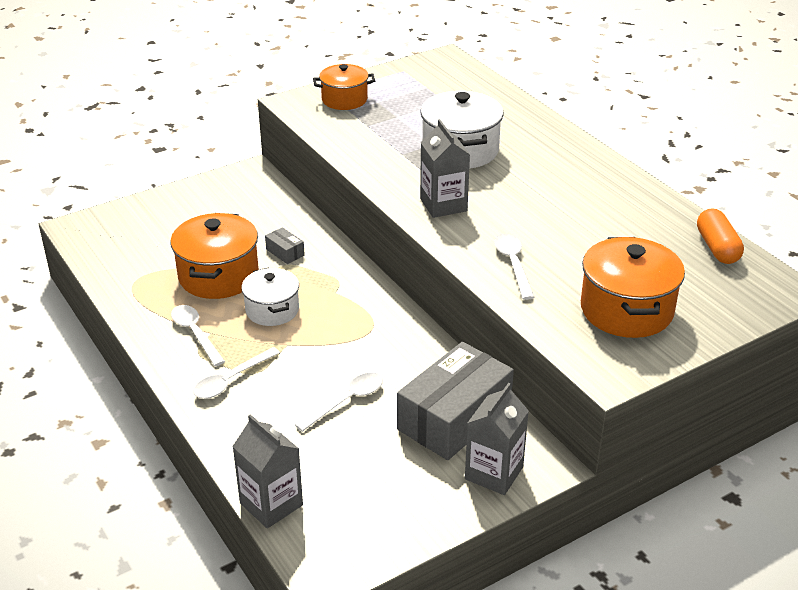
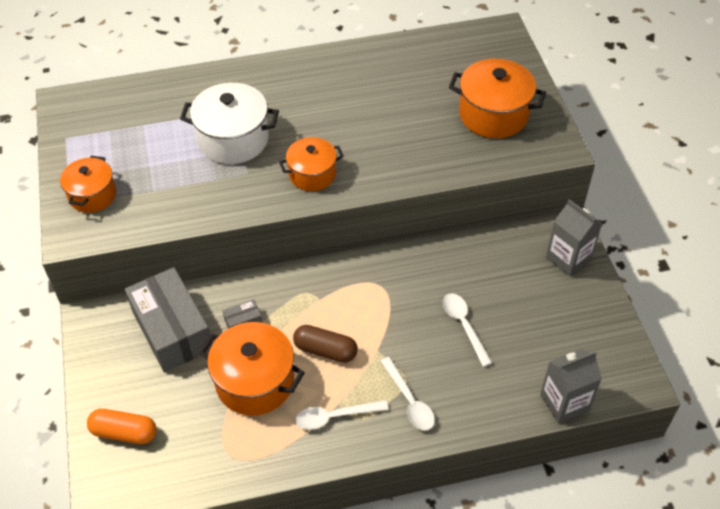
camera: 70 degrees left, 15 degrees up
(272, 310) = (325, 350): white pot -> brown capsule
(443, 205) = (312, 174): grey carton -> orange pot
(454, 417) = (504, 263): grey box -> grey box (172, 330)
(513, 264) = (414, 157): white spoon -> none
(717, 248) = (440, 44): orange capsule -> orange capsule (124, 432)

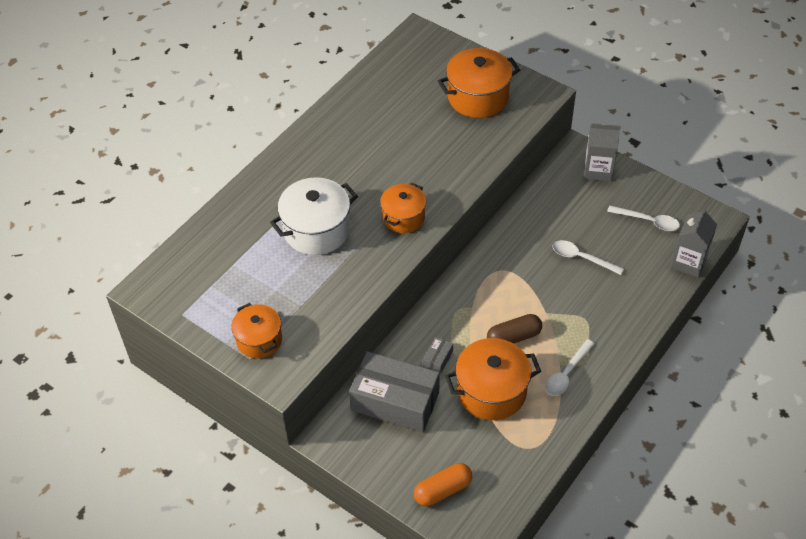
camera: 40 degrees left, 0 degrees up
(409, 401) = (600, 329): white spoon -> white spoon (648, 221)

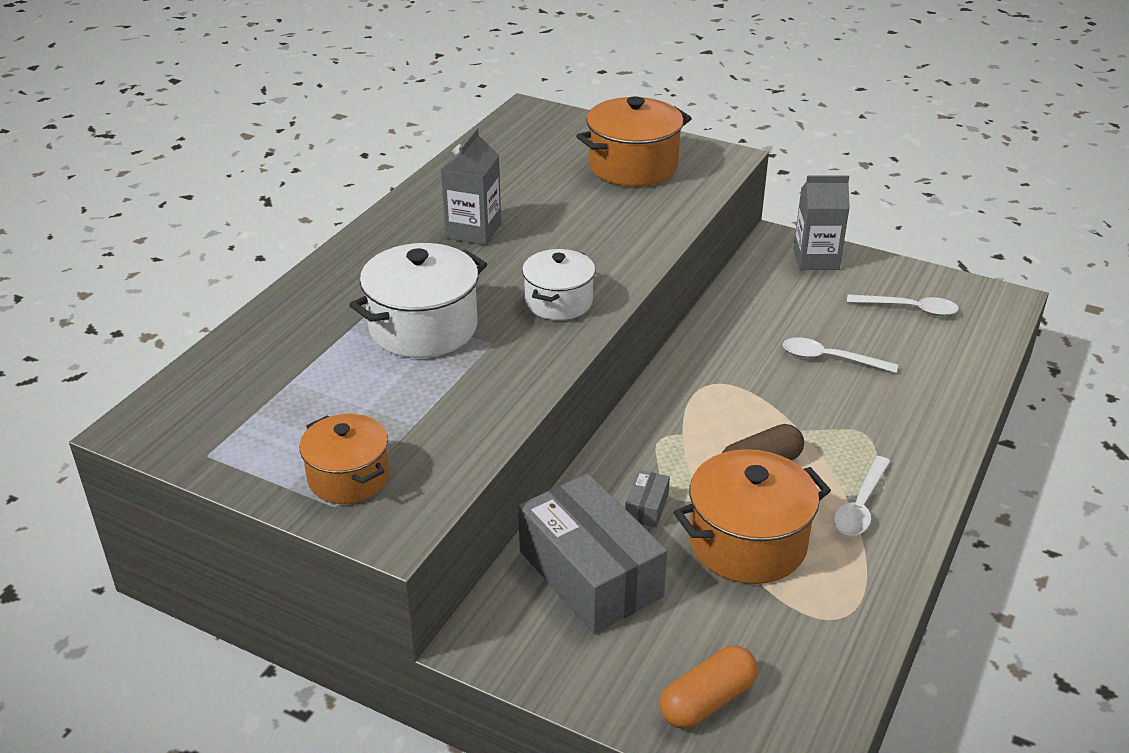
camera: 10 degrees left, 15 degrees down
(395, 401) = (590, 573): grey box -> grey box turned 45 degrees clockwise
(403, 217) = (558, 302): orange pot -> white pot
(688, 262) = (987, 350): grey carton -> grey carton (473, 231)

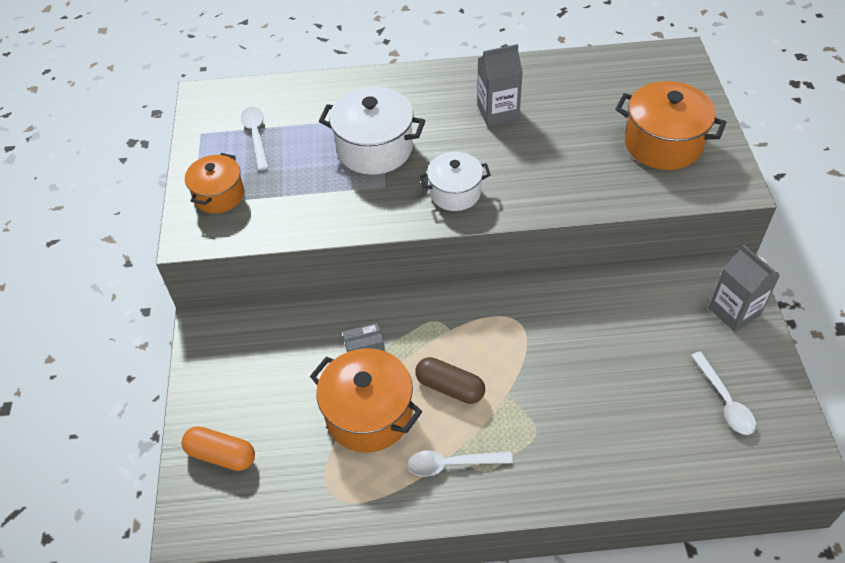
camera: 60 degrees right, 15 degrees up
(590, 573) = (287, 348): grey box -> none
(830, 359) = (608, 376): white spoon -> white spoon (256, 136)

